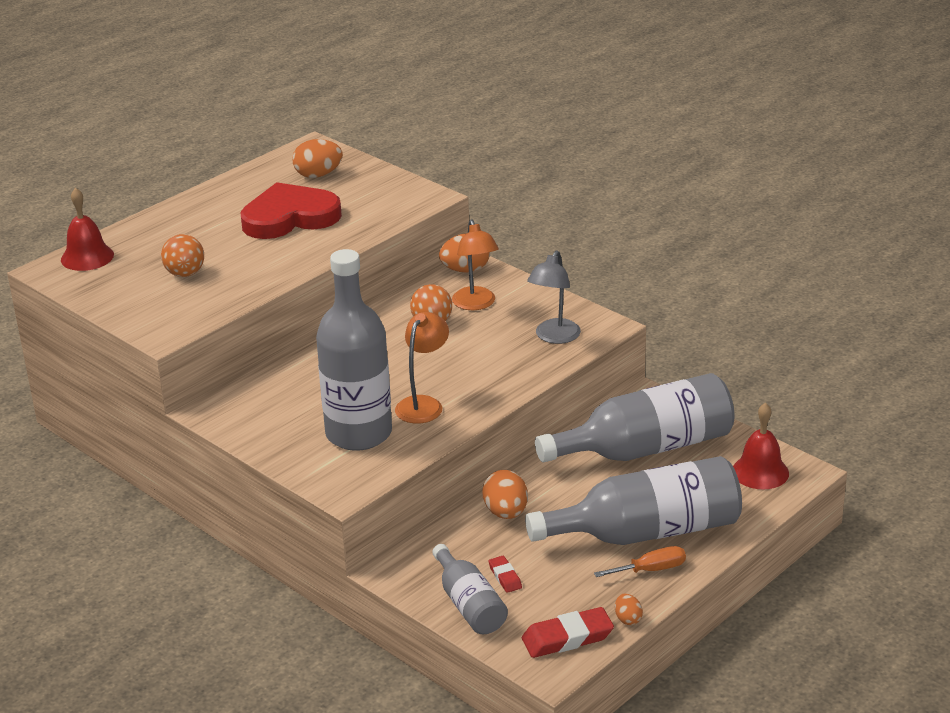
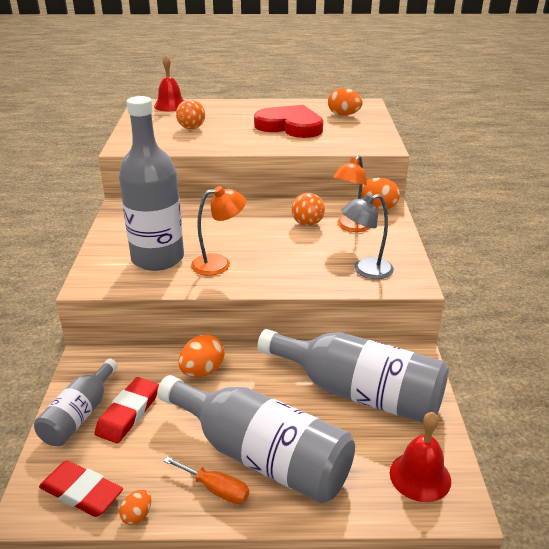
camera: 45 degrees right, 0 degrees up
(505, 577) = (128, 413): red eraser -> red eraser, size x1.82

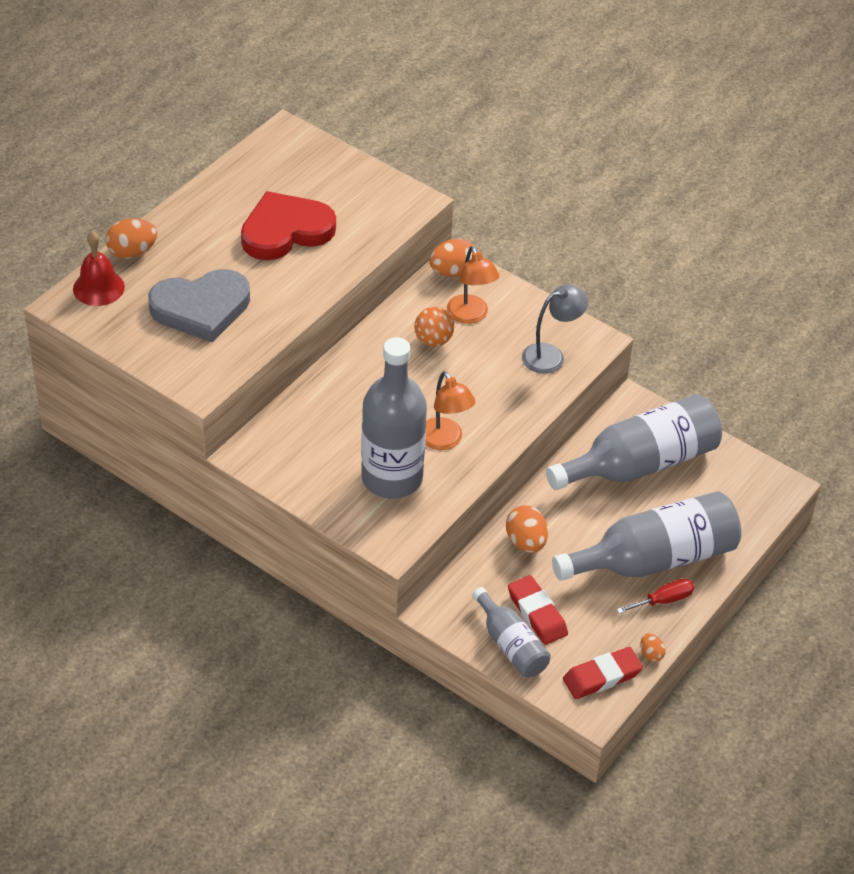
camera: 55 degrees left, 15 degrees up
(191, 128) = (201, 308): orange ball -> grey heart
(216, 489) = (663, 600): orange screwdriver -> red screwdriver
(219, 263) = (444, 441): orange lamp -> orange lamp turned 135 degrees clockwise
(343, 115) = (300, 172): orange egg -> orange egg (132, 252)
(365, 270) = (551, 355): grey lamp -> grey lamp turned 135 degrees counterclockwise
(420, 476) = (745, 487): red bell -> none

